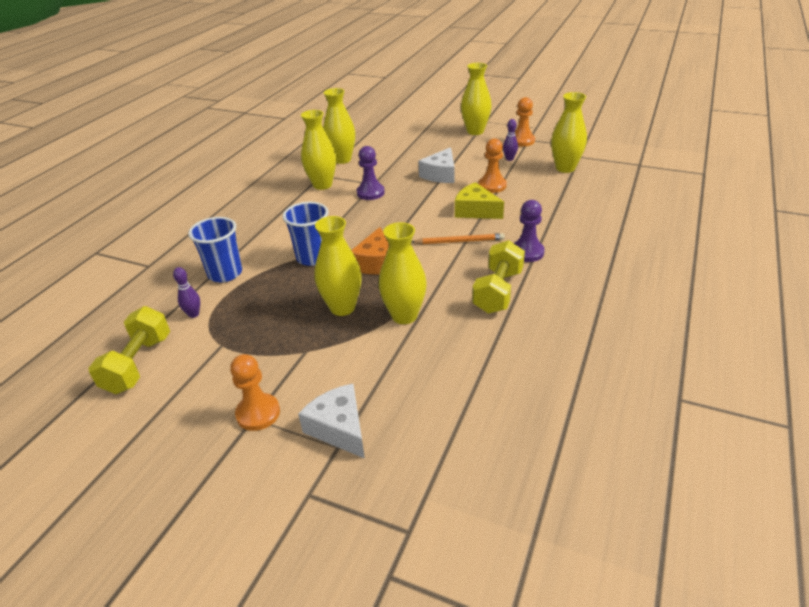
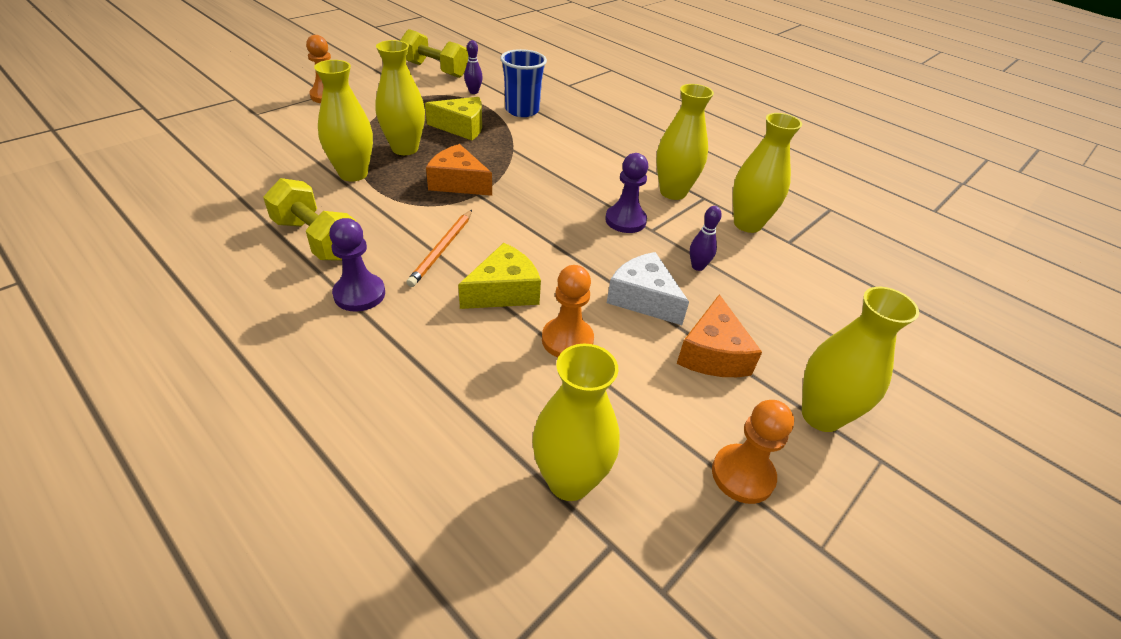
camera: 105 degrees right, 5 degrees up
(281, 293) = (462, 127): none -> yellow cheese
(313, 257) = (506, 153): blue cup -> none
(339, 428) = (270, 117): white cheese -> none
(462, 154) = (713, 353): none -> orange cheese
(509, 159) = (659, 410): purple bowling pin -> purple bowling pin (697, 266)

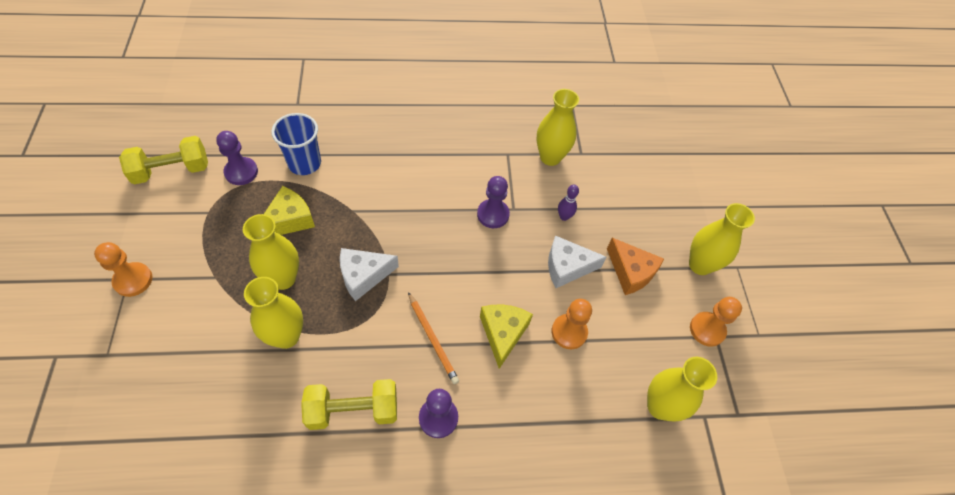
camera: 50 degrees left, 15 degrees up
(458, 183) = (363, 276): orange cheese -> white cheese
(473, 92) = (241, 172): purple bowling pin -> purple pawn
(673, 192) = (488, 164): yellow vase -> none

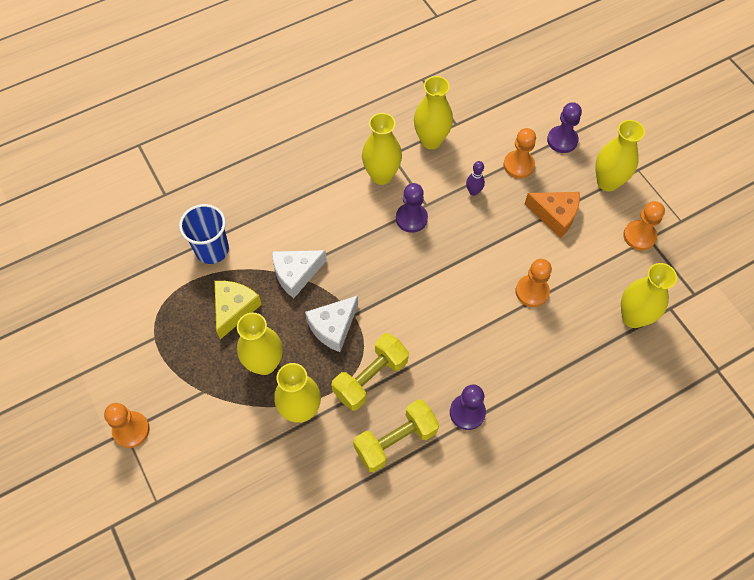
camera: 20 degrees left, 5 degrees up
(172, 171) = (91, 315): yellow dumbbell -> yellow dumbbell (370, 378)
(241, 172) = (158, 286): purple pawn -> purple pawn (562, 140)
(432, 339) = (425, 352): orange pencil -> none
(488, 167) = (381, 175): none -> yellow vase
(503, 333) = (479, 319): yellow cheese -> none
(567, 267) = (500, 236): white cheese -> white cheese (296, 274)
(620, 212) = (518, 165): none -> orange pawn

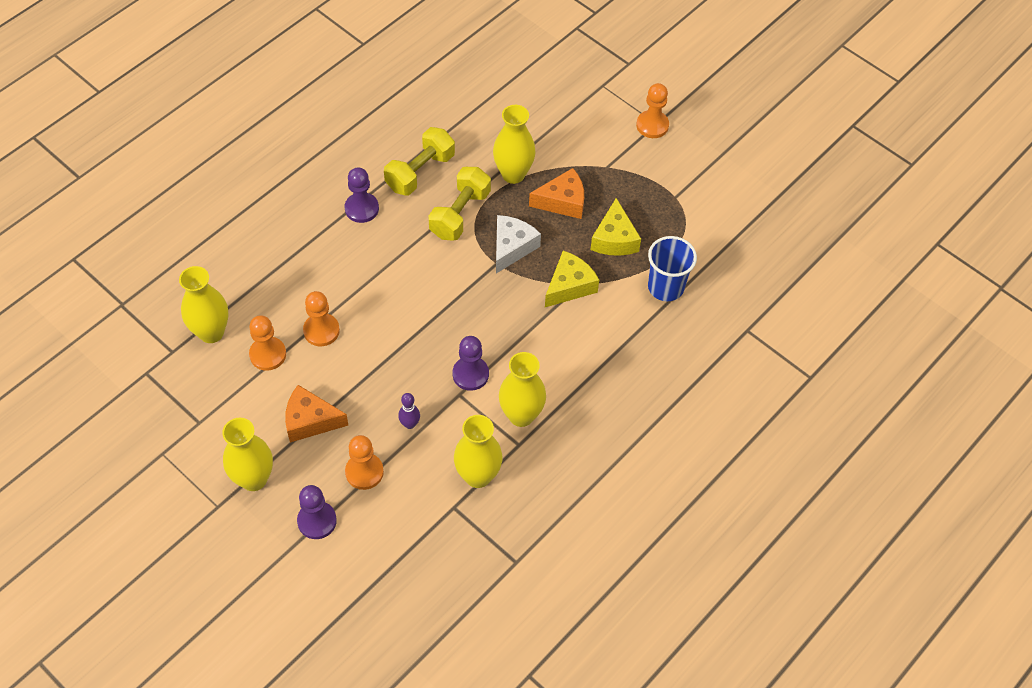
camera: 160 degrees right, 5 degrees down
(264, 363) = (563, 201): yellow vase -> orange cheese
(296, 274) = (569, 286): white cheese -> yellow cheese
(639, 236) = (210, 422): orange pawn -> orange pawn (268, 354)

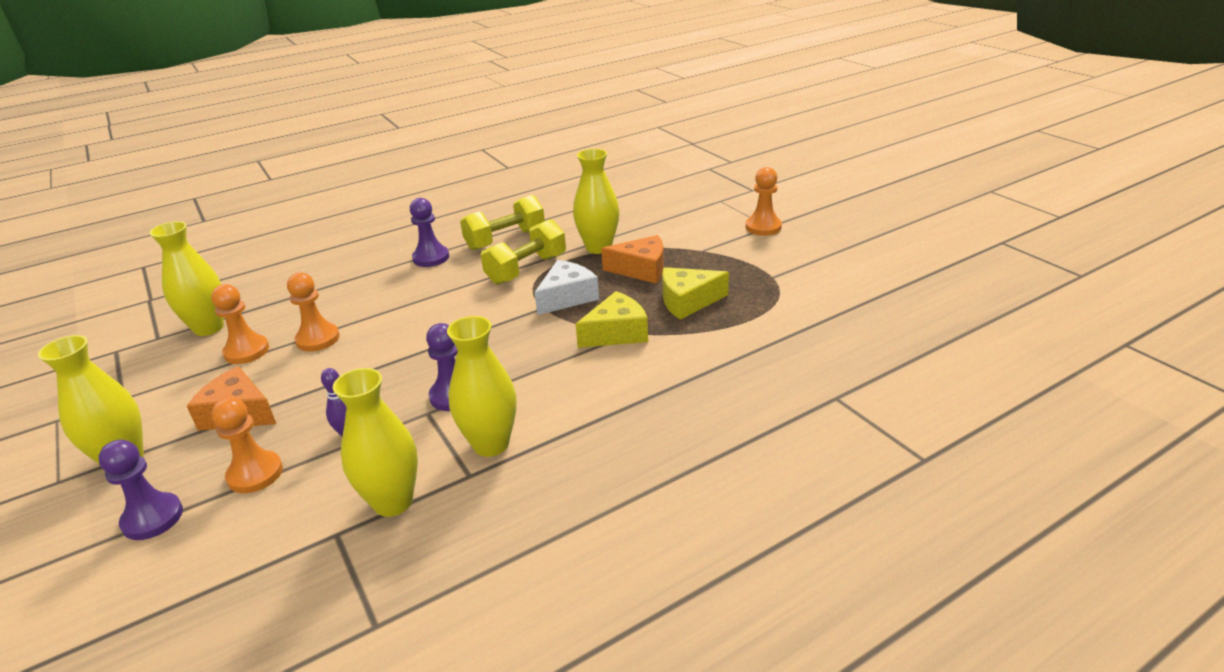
camera: 20 degrees right, 25 degrees down
(614, 239) = (687, 301): yellow cheese -> yellow cheese turned 60 degrees clockwise
(665, 287) = (736, 346): blue cup -> none

